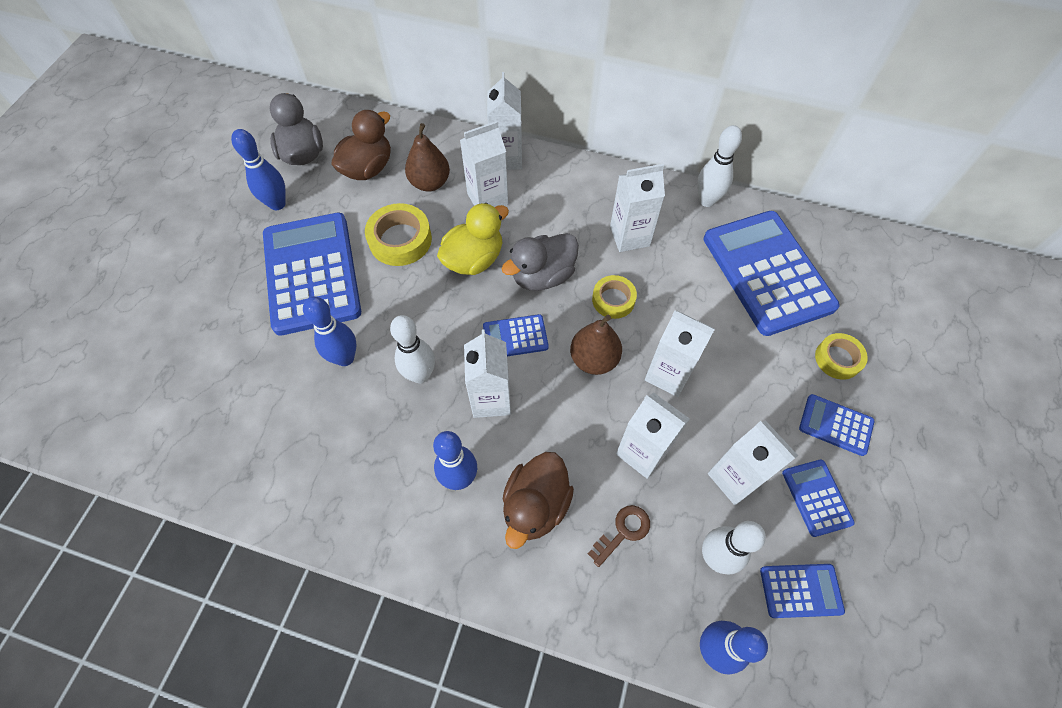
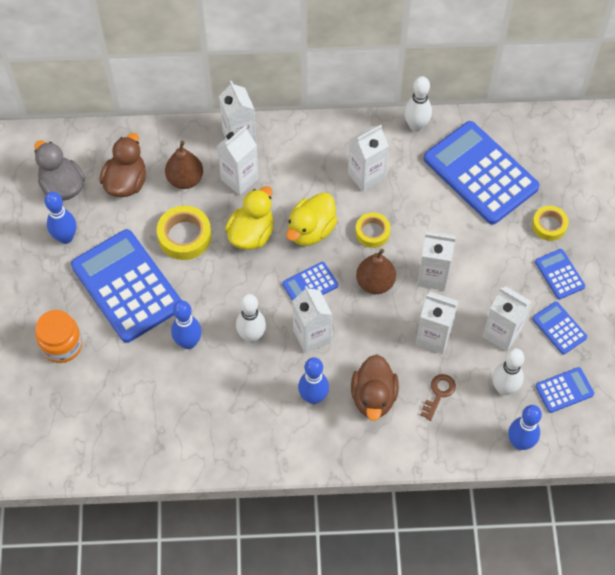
camera: 20 degrees left, 0 degrees up
(208, 314) = (62, 345): none -> orange jar
(542, 276) = (311, 230): grey duck -> yellow duck
(835, 425) = (559, 274): blue calculator -> blue calculator turned 60 degrees clockwise

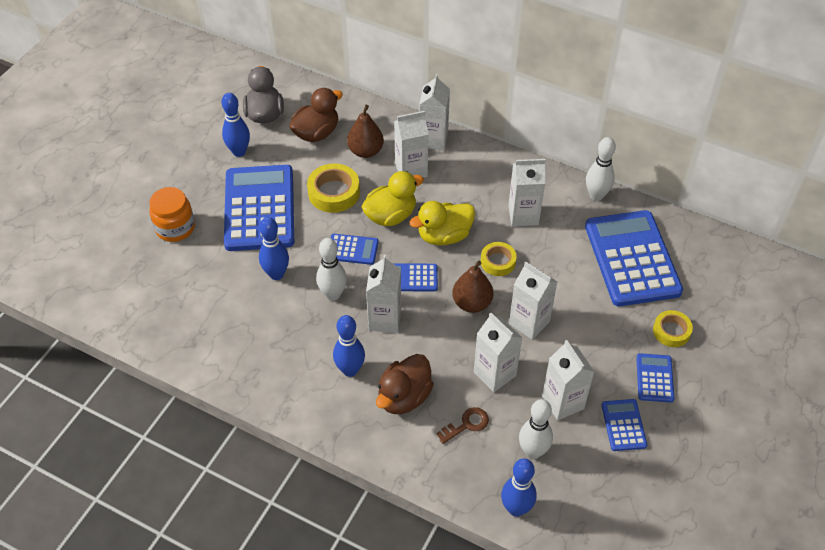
camera: 30 degrees right, 10 degrees down
(564, 390) = (592, 483): blue calculator -> blue calculator (352, 249)

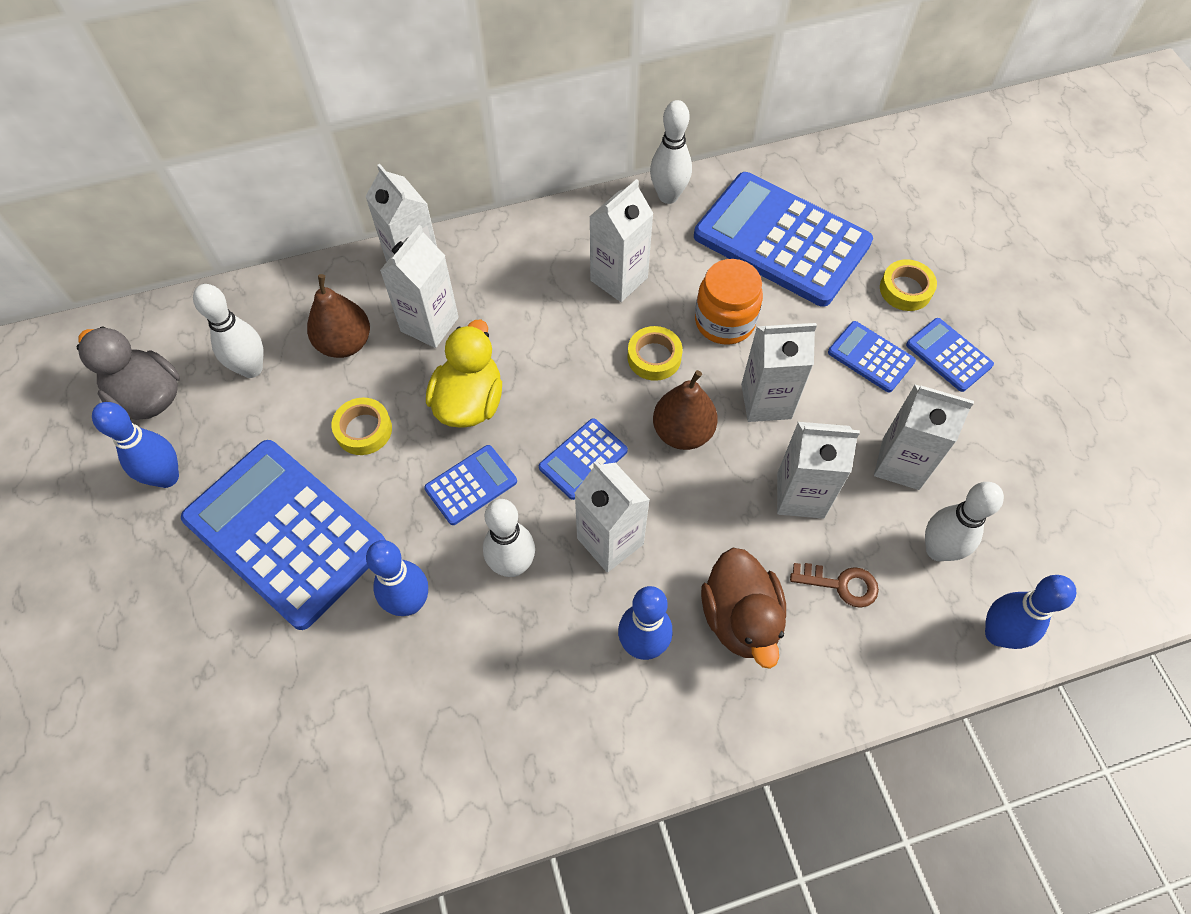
camera: 45 degrees left, 10 degrees up
(175, 228) = (190, 663): orange jar -> orange jar (724, 321)
(316, 133) = (251, 368): brown duck -> white bowling pin
(334, 193) = (363, 430): yellow tape -> yellow tape, size x0.65
(444, 236) = (560, 375): yellow duck -> none
(467, 424) = (841, 584): brown key -> brown key turned 90 degrees clockwise
(623, 425) = (981, 434): blue calculator -> blue calculator (870, 357)

